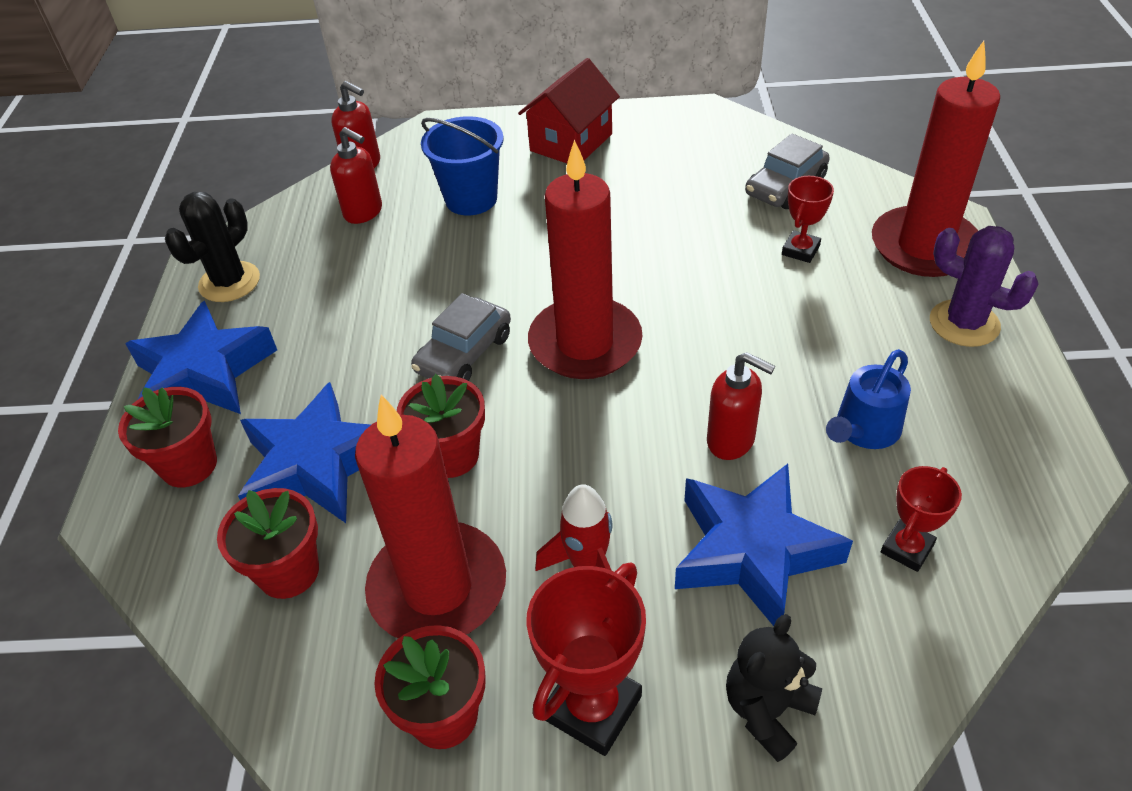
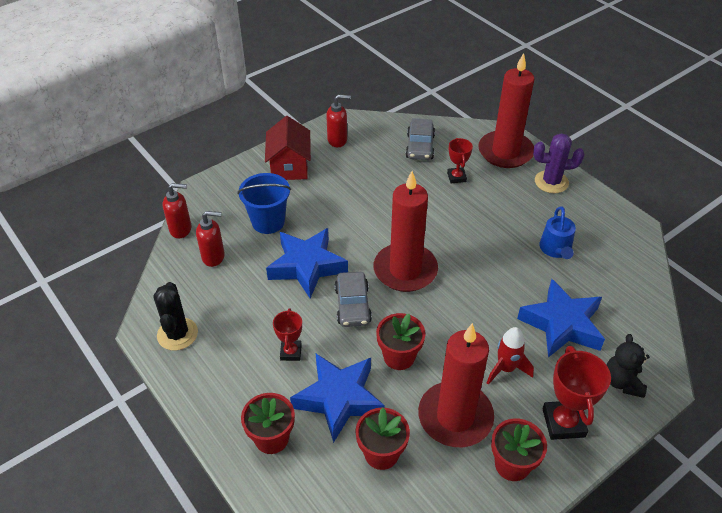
camera: 40 degrees left, 0 degrees up
(204, 374) = (223, 390): blue star -> blue star (307, 266)
(731, 441) = (511, 282): red soap dispenser -> red soap dispenser (337, 140)
(907, 548) = (612, 290): red trophy -> red trophy (291, 352)

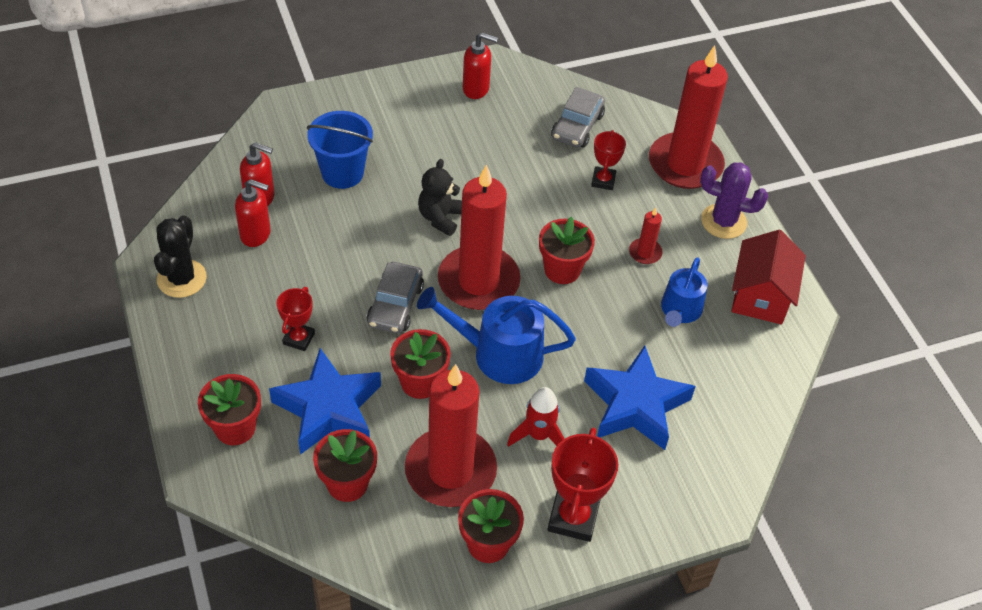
camera: 15 degrees right, 5 degrees up
(181, 229) = (236, 153): red soap dispenser -> red soap dispenser (256, 234)
(289, 166) = (400, 107): red house -> red house (761, 296)
(307, 266) = (363, 242): blue star -> none
(446, 318) = (499, 354): none -> blue watering can
(460, 245) = (562, 270): none -> red flower pot
(510, 217) = (645, 253): none -> red candle
(622, 382) = (670, 495): black teddy bear -> black teddy bear (440, 218)

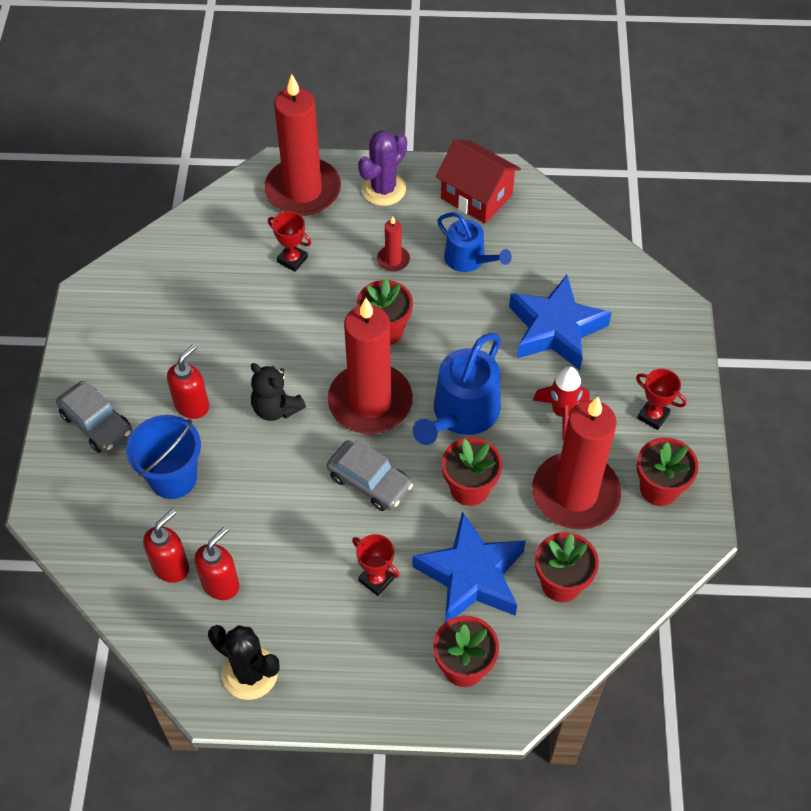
camera: 65 degrees left, 5 degrees up
(476, 89) = (116, 321): red soap dispenser -> red soap dispenser (192, 405)
(573, 517) = (653, 416): red trophy -> red trophy, size x0.60
(577, 126) = (213, 255): grey car -> grey car (97, 423)

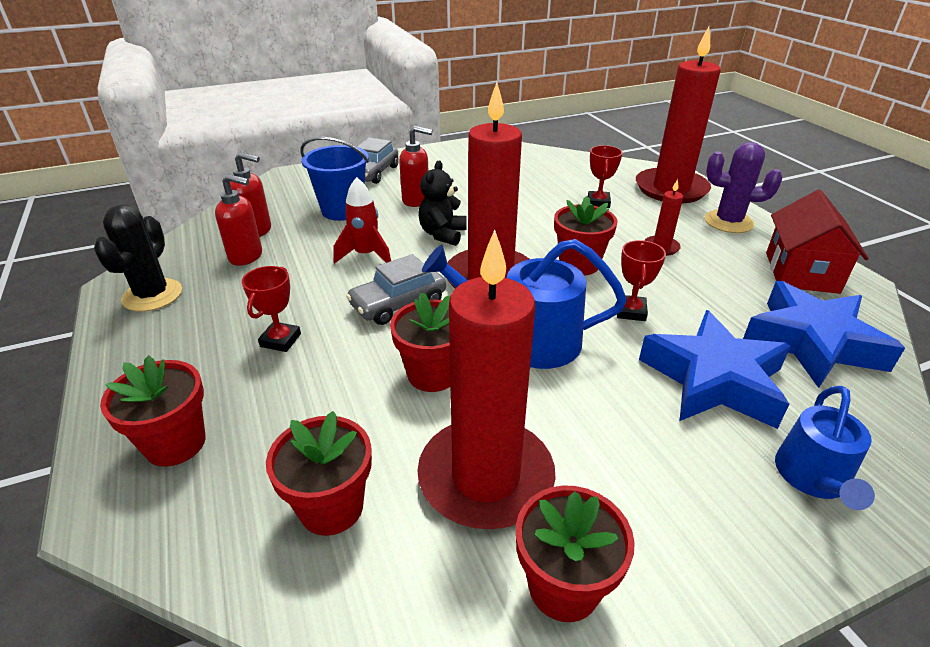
camera: 65 degrees right, 20 degrees down
(369, 481) = (398, 303): grey car -> grey car turned 45 degrees clockwise
(468, 259) = (721, 289): blue watering can -> blue watering can (813, 478)
(471, 576) = (311, 411): blue star -> blue star (812, 343)
(561, 412) = (600, 423): red rocket -> red rocket (366, 255)
(653, 416) = (687, 532): red trophy -> red trophy (630, 311)

